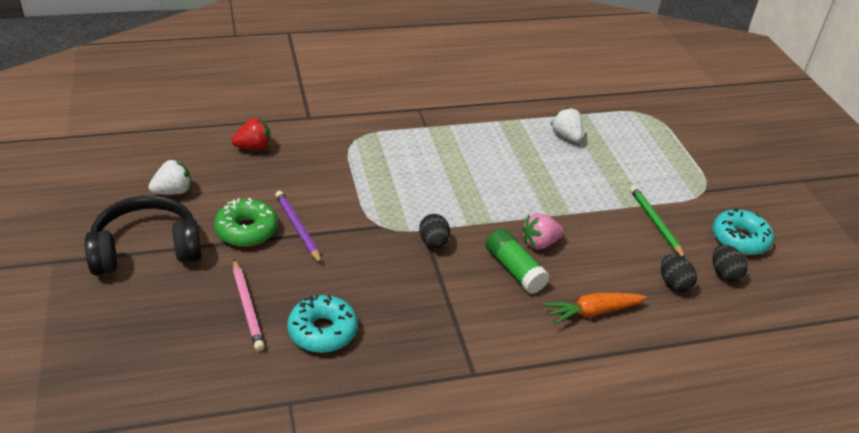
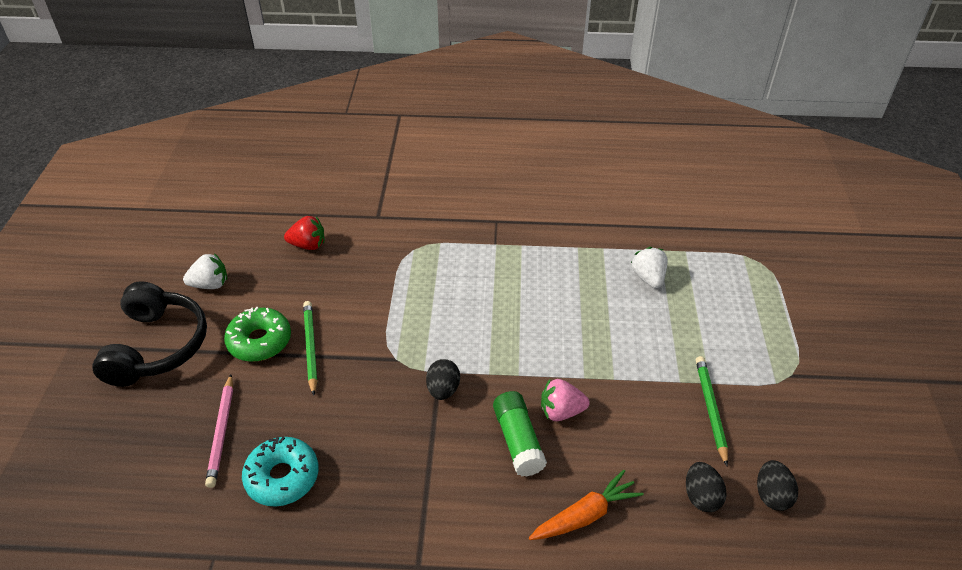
camera: 20 degrees right, 5 degrees up
(146, 249) = (157, 346): black headphones -> black headphones turned 90 degrees clockwise
(298, 228) = (310, 347): purple pencil -> green pencil
(592, 312) = (585, 515): orange carrot -> orange carrot turned 150 degrees clockwise
(739, 239) = (810, 450): turquoise donut -> none

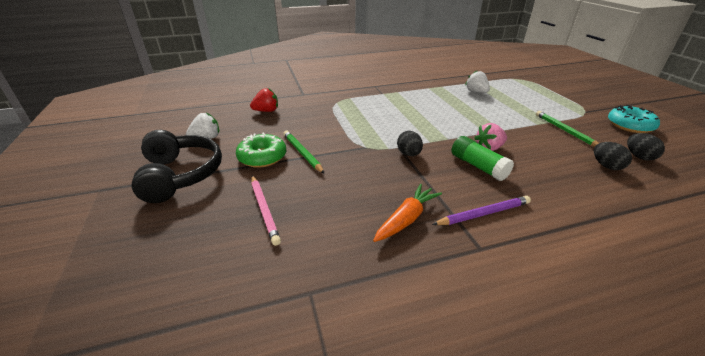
camera: 20 degrees left, 10 degrees down
(282, 477) = (333, 224): turquoise donut -> turquoise donut (629, 125)
(461, 520) = (483, 213): none -> purple pencil
(585, 515) = (556, 190): orange carrot -> orange carrot (407, 219)

